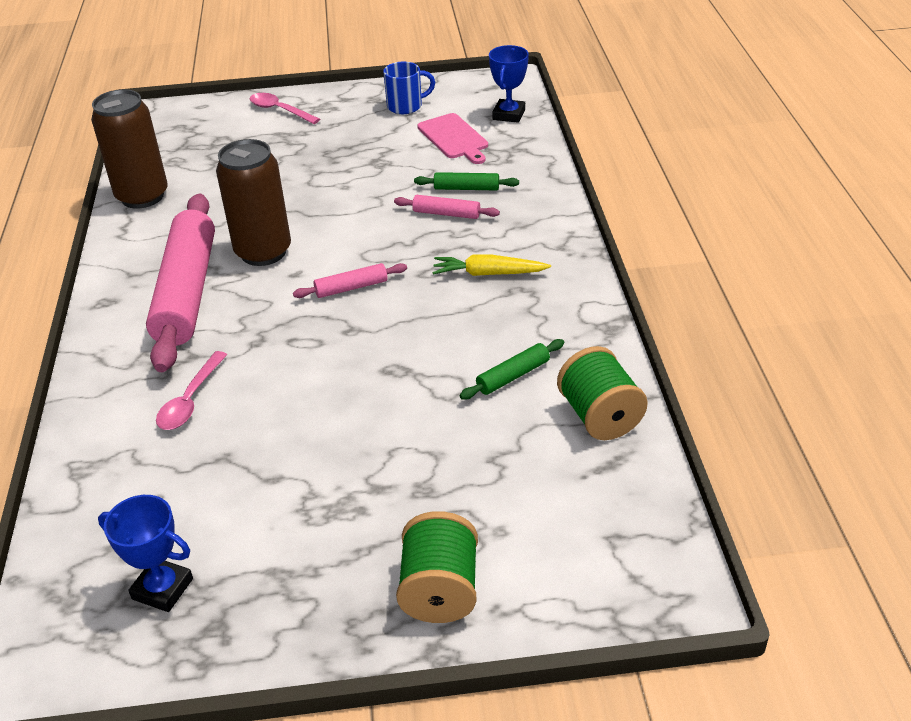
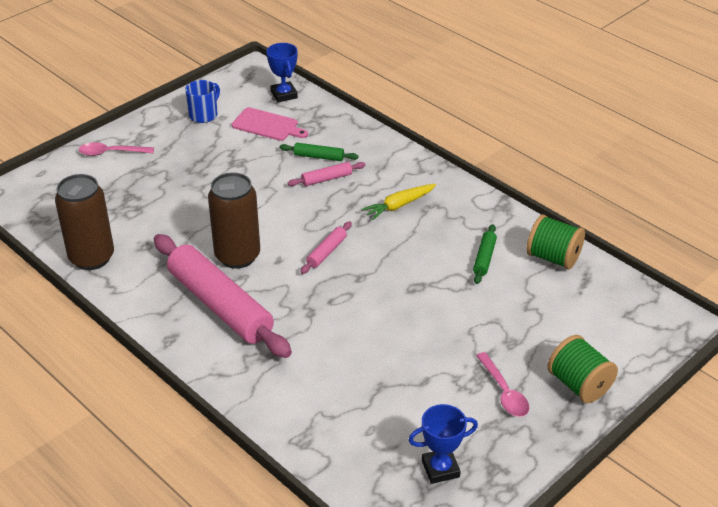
camera: 40 degrees left, 0 degrees up
(190, 400) = (316, 366): pink spoon -> pink spoon (504, 392)
(466, 188) = (318, 157): green rolling pin -> green rolling pin turned 45 degrees clockwise

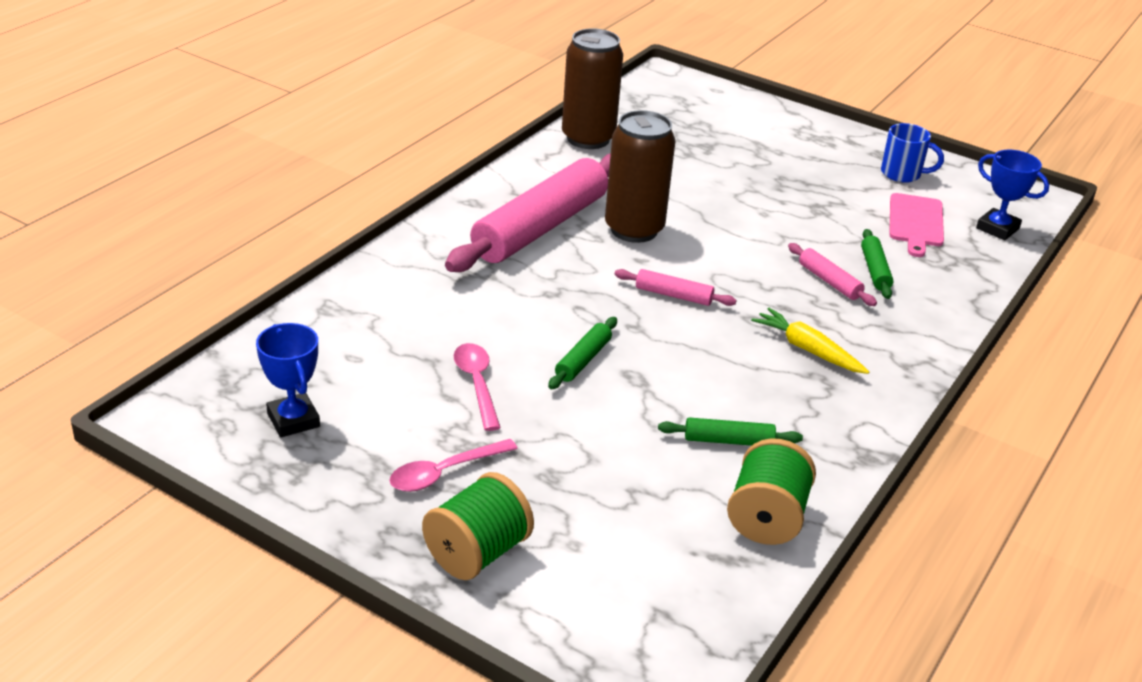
camera: 75 degrees right, 5 degrees down
(111, 153) = (780, 124): pink spoon -> pink spoon (477, 384)
(284, 95) = (997, 228): blue trophy -> blue trophy turned 75 degrees clockwise
(393, 308) = (583, 360): none -> green rolling pin

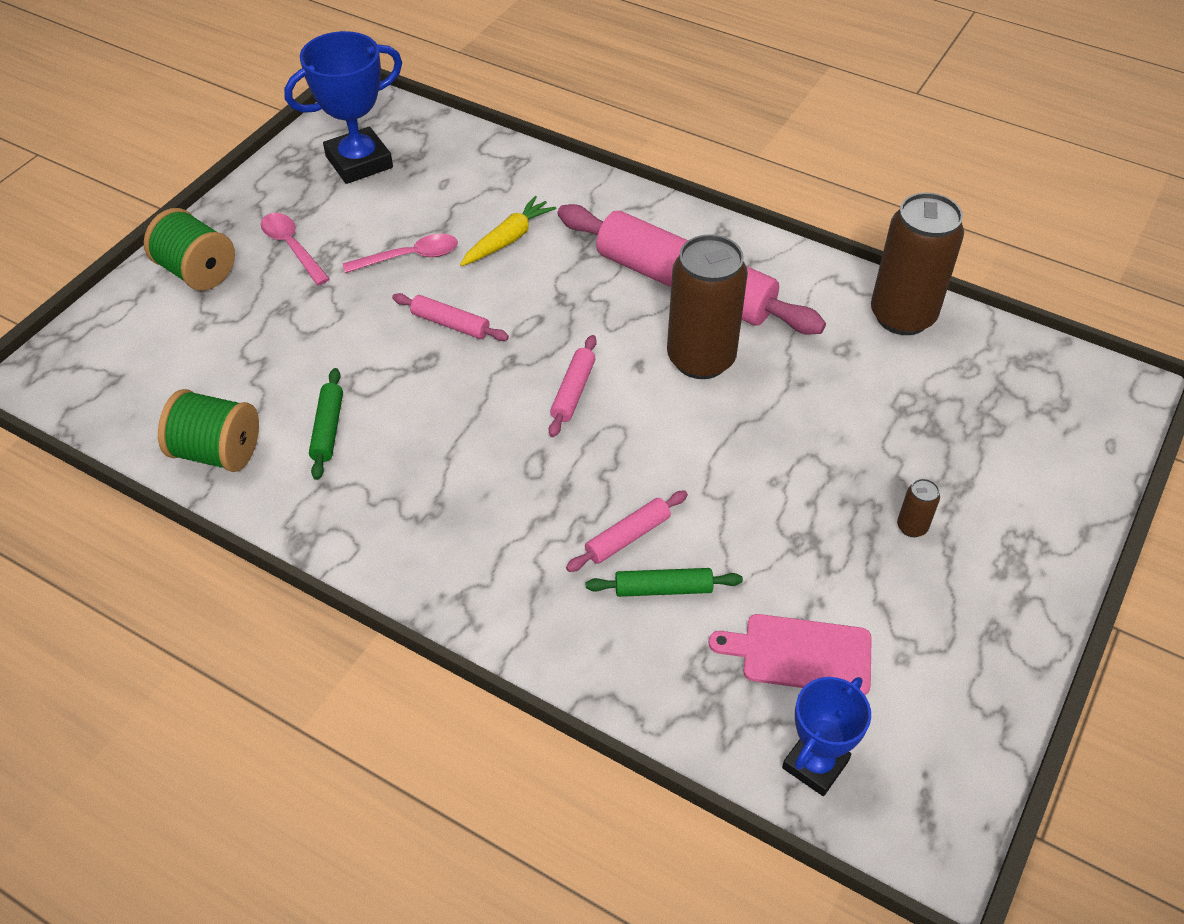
camera: 90 degrees right, 15 degrees up
(293, 420) = (359, 162): blue trophy -> blue trophy, size x1.56
(583, 360) = (450, 324): green rolling pin -> pink rolling pin
(798, 167) = (912, 527): none -> brown can
(807, 349) = (484, 504): yellow carrot -> yellow carrot (508, 239)
(902, 174) = (942, 656): blue mug -> none

